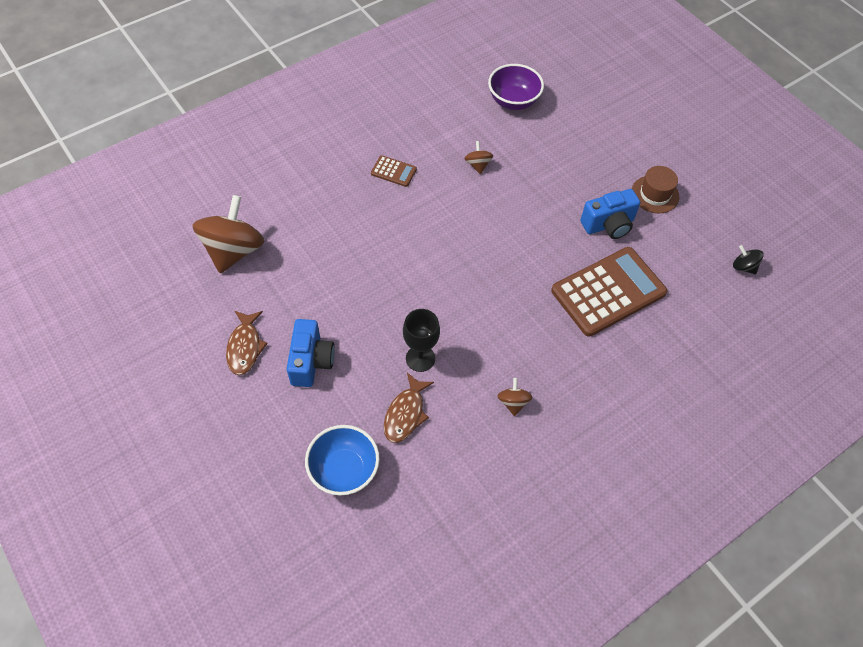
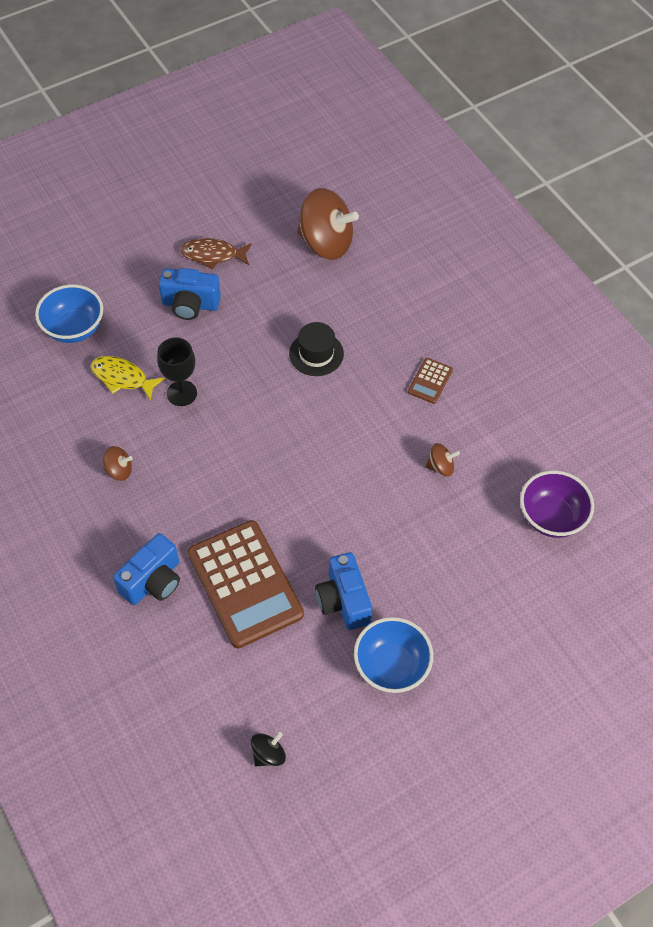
camera: 95 degrees right, 0 degrees up
(368, 253) = (316, 353): none -> black hat
(405, 413) = (122, 378): brown fish -> yellow fish
(620, 360) = (153, 581): none -> blue camera
(655, 194) = (391, 666): brown hat -> blue bowl

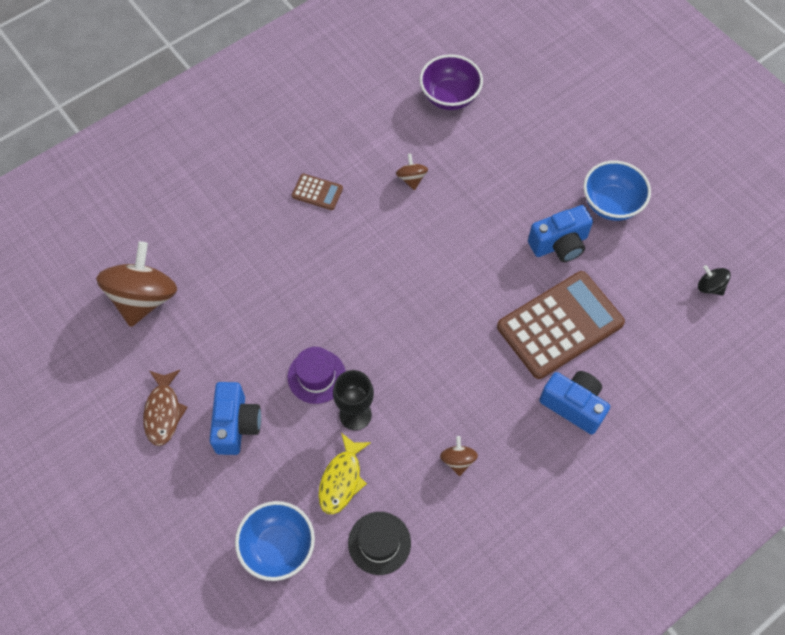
camera: 95 degrees left, 5 degrees up
(226, 366) = (316, 376): none -> purple hat
(316, 353) = (293, 293): black hat -> black hat (379, 543)

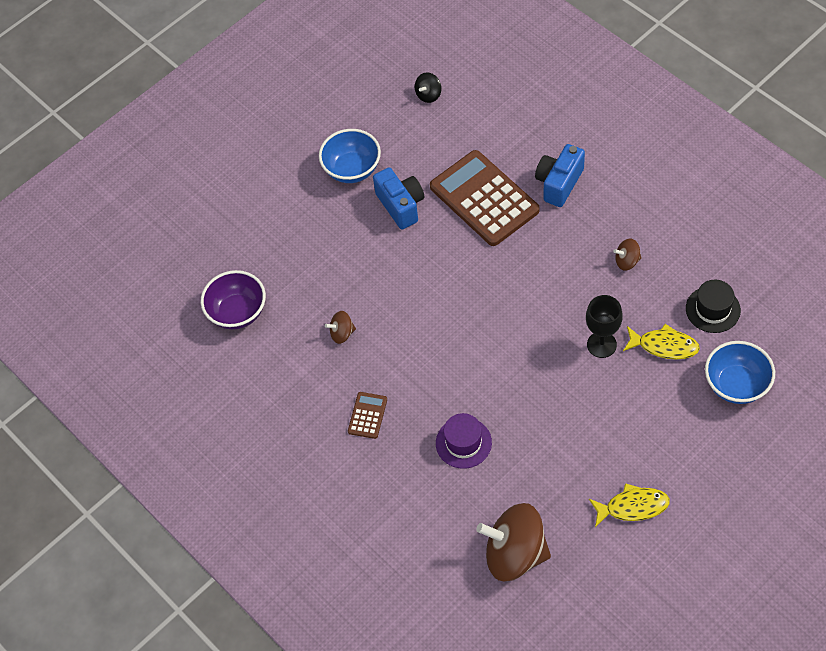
camera: 90 degrees left, 5 degrees down
(163, 412) = (632, 507): brown fish -> yellow fish
(236, 425) = (632, 440): blue camera -> none
(316, 376) = (570, 382): purple hat -> purple hat (463, 443)

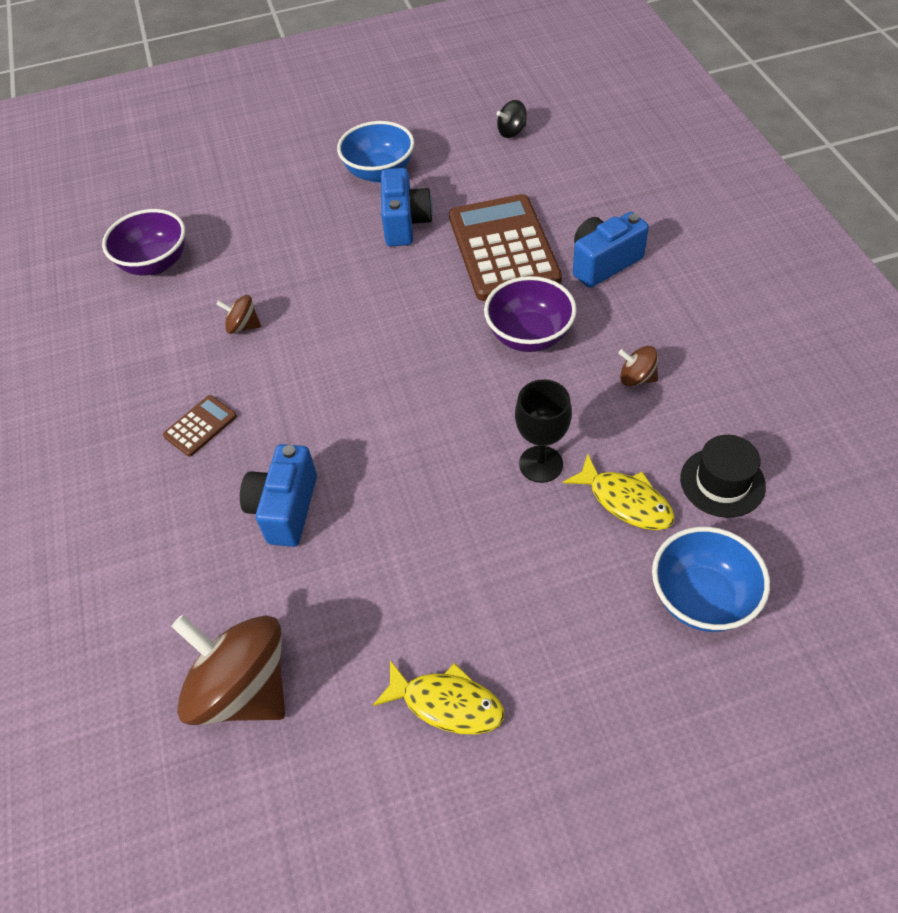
camera: 25 degrees right, 5 degrees down
(463, 443) = (285, 509): purple hat -> blue camera
(542, 259) = (529, 336): none -> purple bowl

